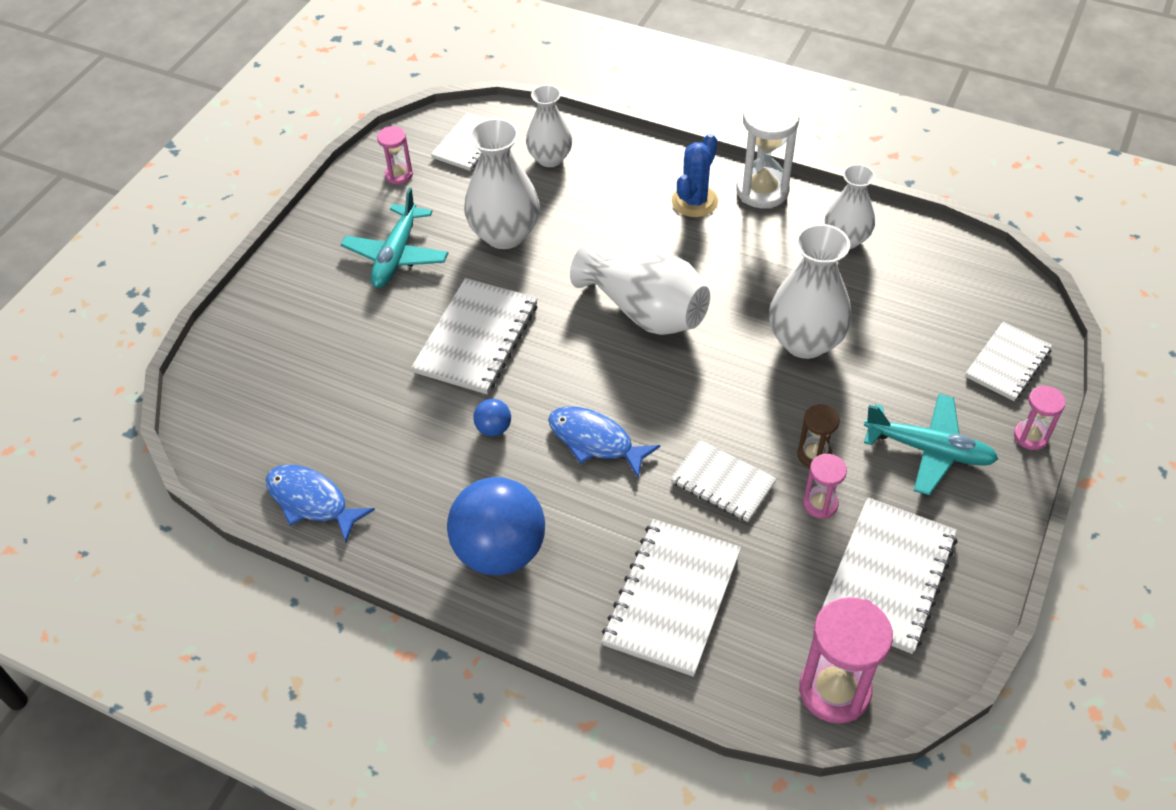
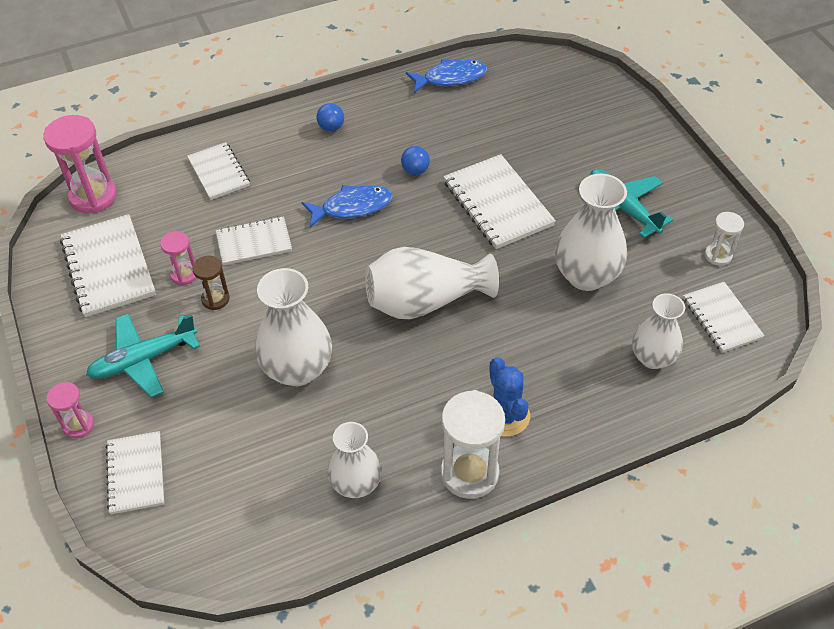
camera: 130 degrees right, 0 degrees up
(399, 175) = (718, 255): pink hourglass -> white hourglass
(500, 551) = (331, 127): blue ball -> blue ball, size x0.42
(672, 598) = (218, 172): white notebook -> white notebook, size x0.64

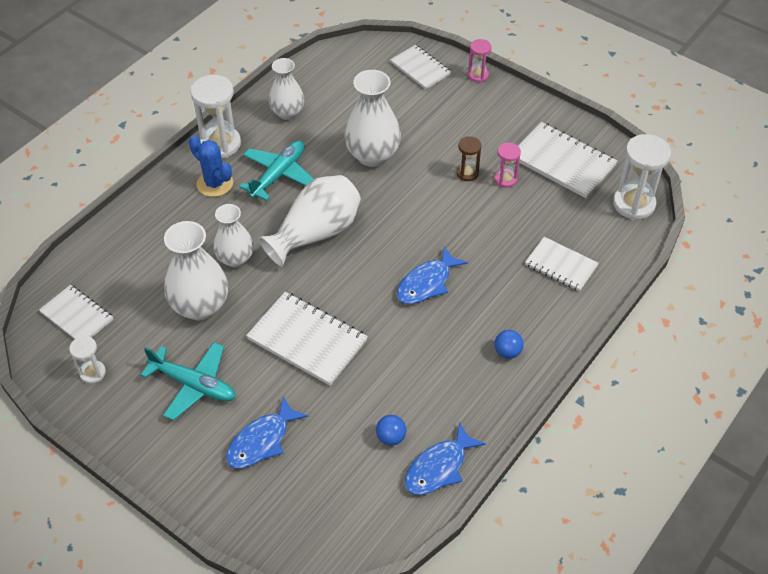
camera: 150 degrees right, 0 degrees up
(93, 196) = (633, 204): pink hourglass -> white hourglass
(143, 360) = (476, 120): turquoise plane -> turquoise plane (279, 174)
(254, 242) = (478, 222): white notebook -> none
(415, 170) = (399, 341): blue ball -> blue ball (391, 437)
(581, 144) = (261, 441): none -> blue fish
(652, 358) = (124, 263): white vase -> white vase (235, 258)

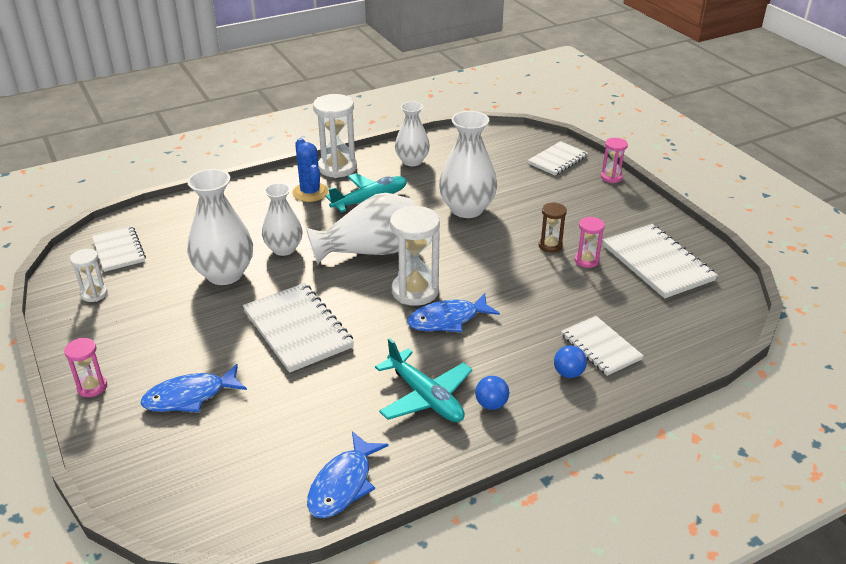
camera: 25 degrees right, 15 degrees down
(169, 466) = (92, 387): none -> pink hourglass
(194, 385) = (168, 331): turquoise plane -> turquoise plane (425, 397)
(391, 437) = (314, 438): blue ball -> blue ball (568, 373)
(420, 68) = (557, 160): white notebook -> white notebook turned 60 degrees clockwise
(439, 467) = (343, 484): blue fish -> blue fish turned 45 degrees counterclockwise
(633, 204) = (717, 318): white hourglass -> white hourglass (415, 291)

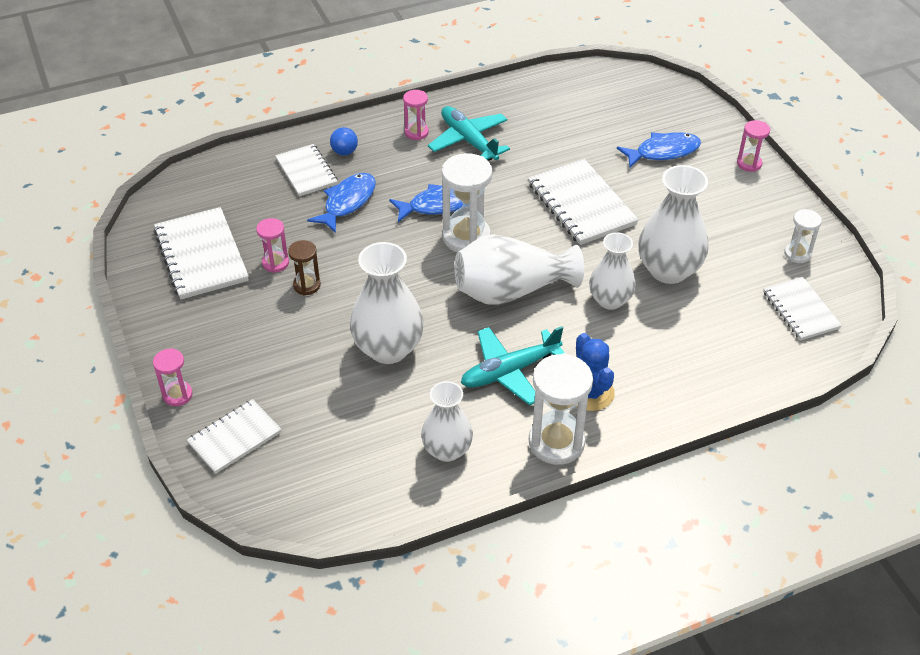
camera: 175 degrees left, 10 degrees up
(343, 484) = (534, 89): blue fish -> blue fish (347, 202)
(491, 404) = (416, 132): blue ball -> pink hourglass

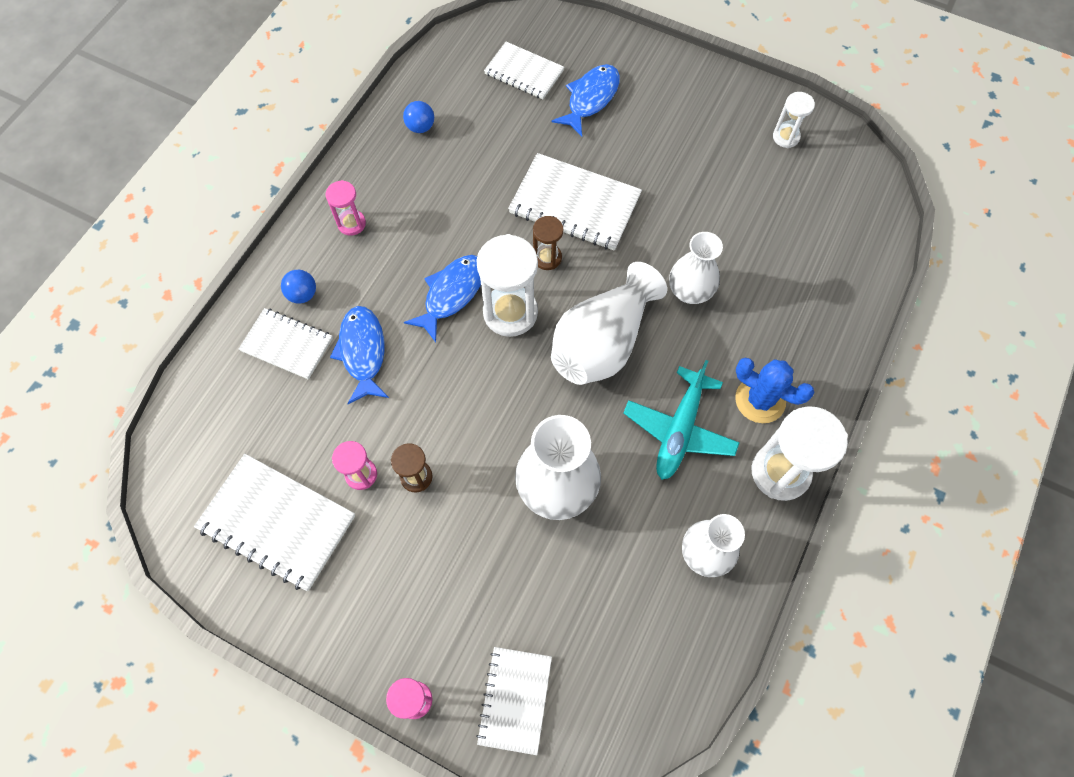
camera: 40 degrees left, 20 degrees up
(468, 140) = (410, 200): turquoise plane -> none
(521, 105) = (420, 127): none -> blue ball
(527, 222) = (547, 258): none -> brown hourglass
(668, 270) = (706, 225): white vase -> none
(749, 164) = (669, 66): pink hourglass -> none
(800, 310) = (836, 193): white notebook -> white notebook (524, 72)

